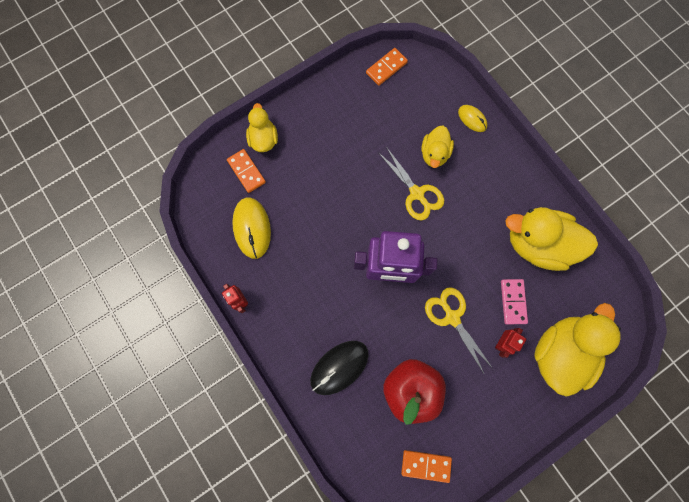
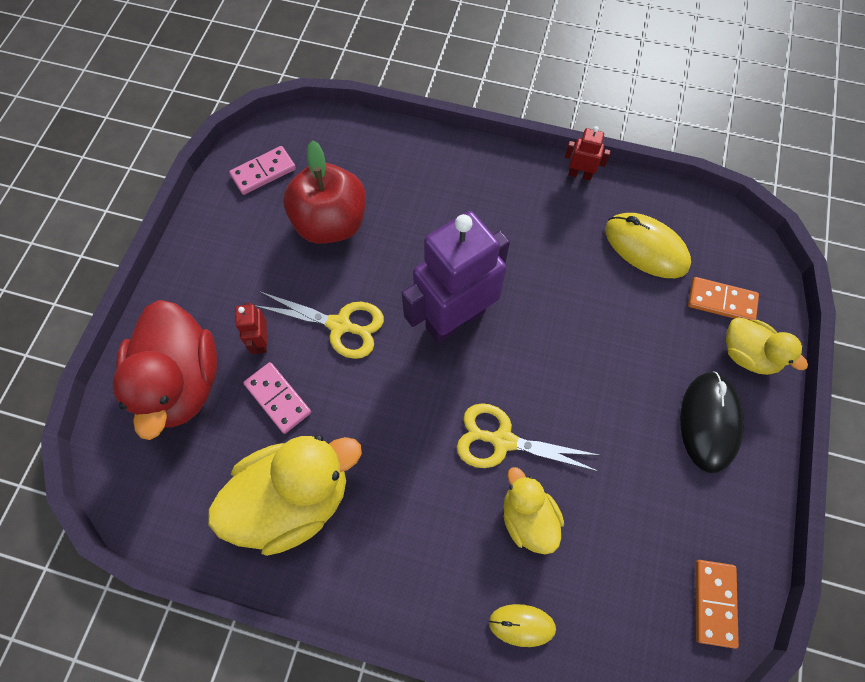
camera: 140 degrees right, 10 degrees down
(339, 367) = (422, 190): black mouse -> black mouse (709, 422)
(426, 465) = (263, 172): orange domino -> pink domino
(559, 352) = (181, 382): yellow duck -> red duck

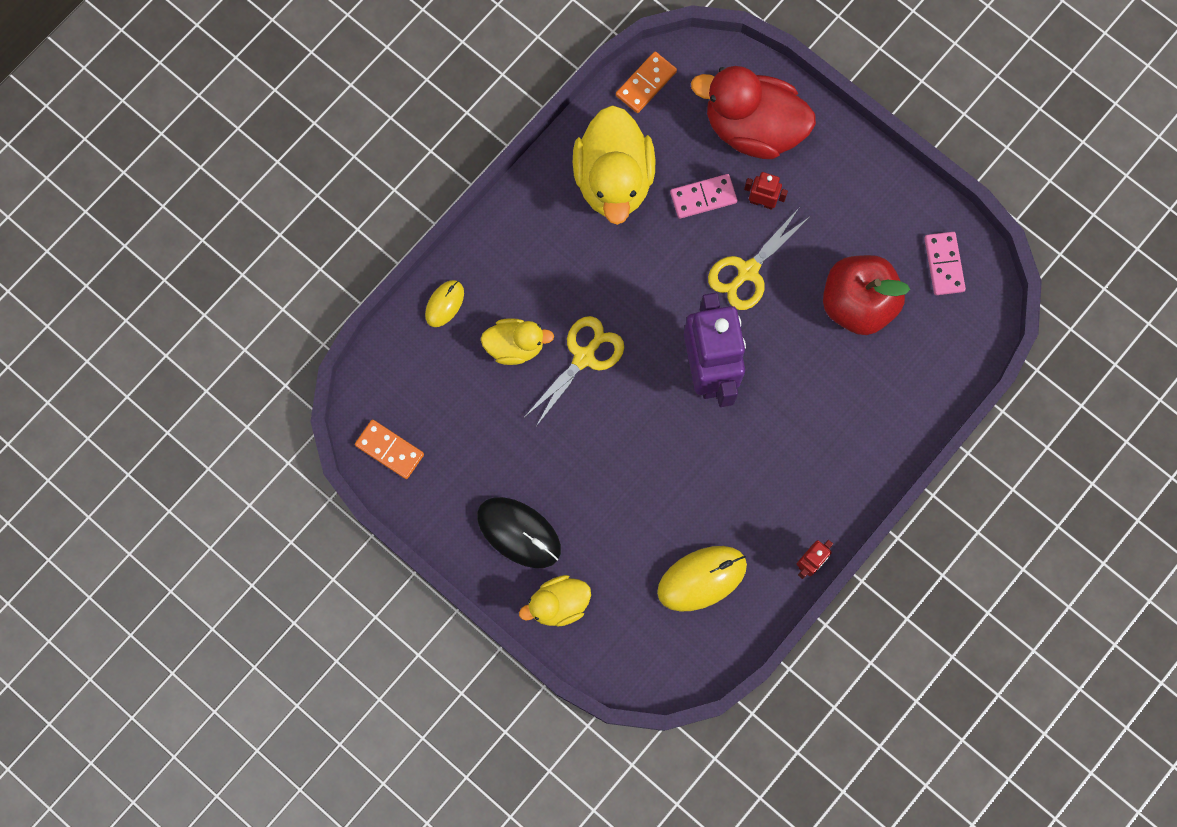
camera: 115 degrees right, 10 degrees up
(721, 301) = (617, 614): orange domino -> orange domino (646, 84)

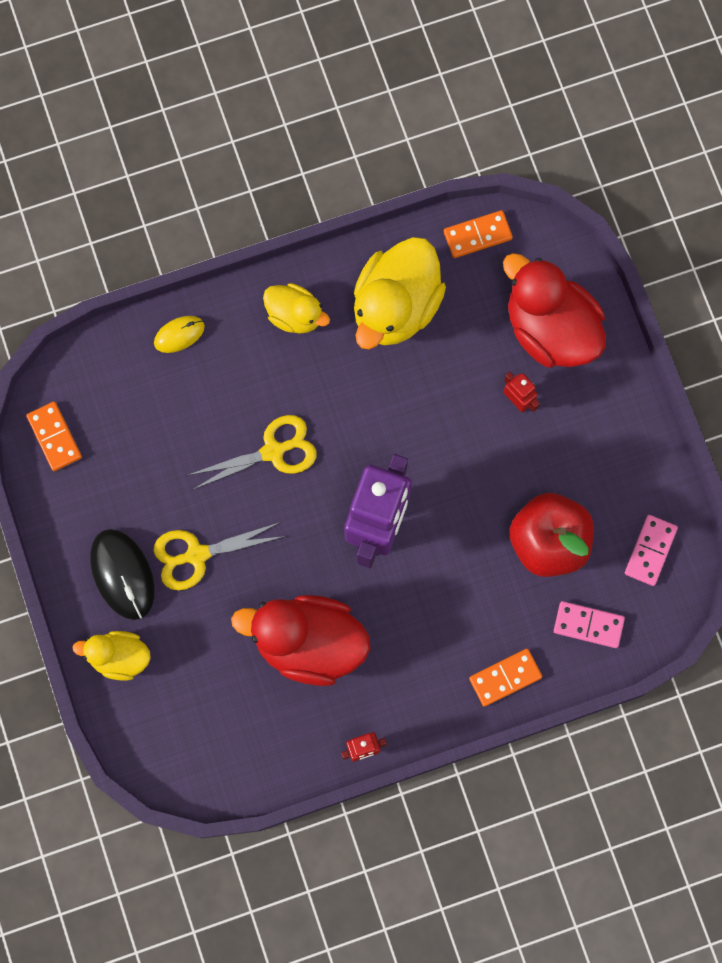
camera: 30 degrees right, 0 degrees up
(515, 346) = (218, 407): yellow duck -> yellow duck (295, 315)
(701, 578) = (258, 708): yellow mouse -> none
(703, 197) = (467, 367): pink domino -> pink domino (588, 625)
(711, 500) = (308, 643): none -> red duck
(747, 271) = (466, 456): yellow scissors -> yellow scissors (197, 555)
(890, 435) = (505, 678): none -> orange domino

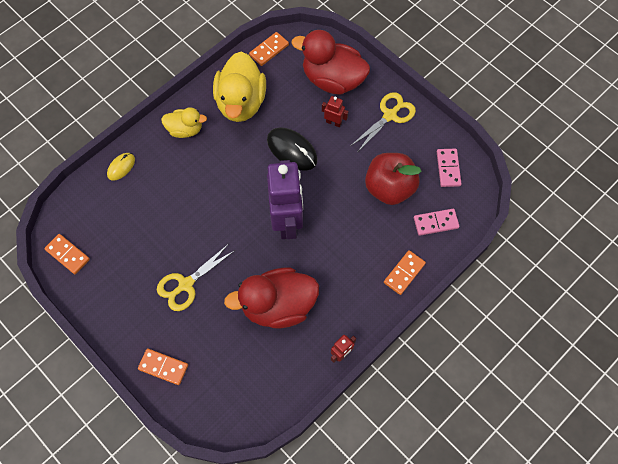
camera: 25 degrees left, 10 degrees down
(119, 657) = (163, 367): yellow duck -> orange domino
(122, 574) = (144, 316): black mouse -> black mouse (292, 150)
(273, 451) = (206, 207): yellow scissors -> yellow scissors (390, 115)

